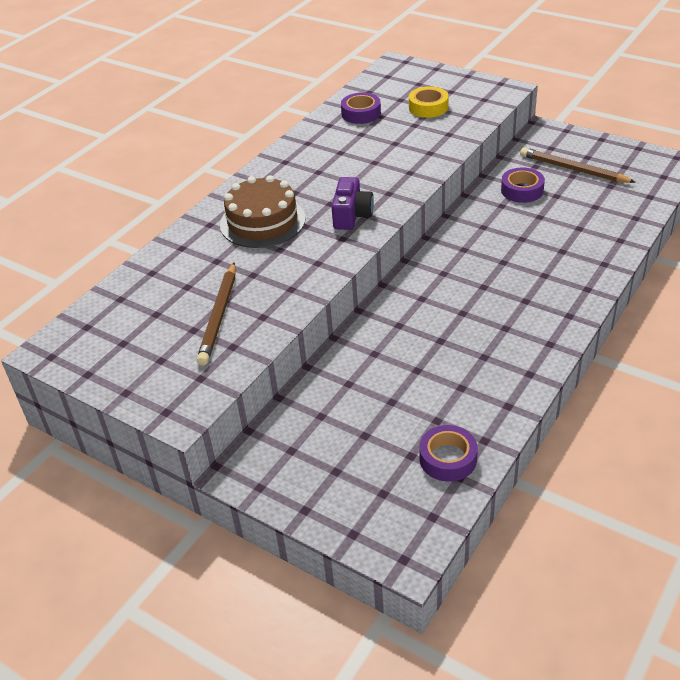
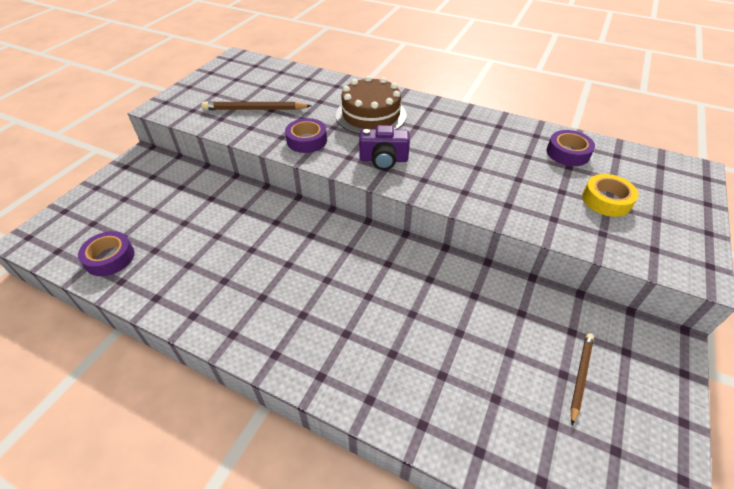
camera: 80 degrees right, 5 degrees up
(522, 190) = (511, 315): purple tape -> purple tape (307, 140)
(573, 169) = (580, 376): brown pencil -> brown pencil, size x0.63

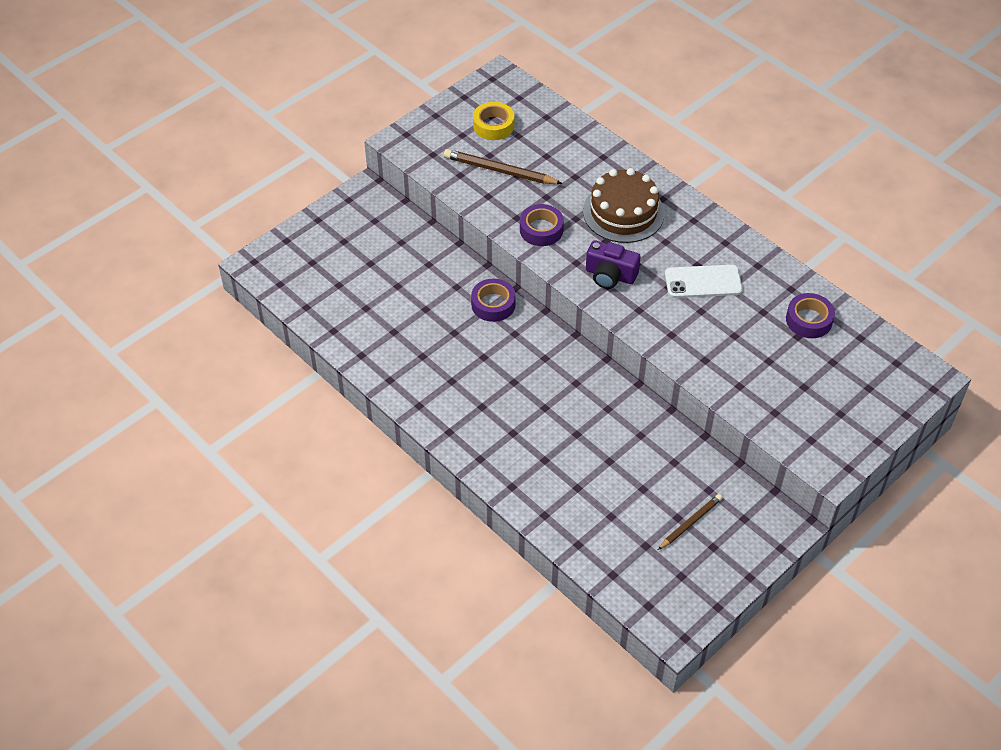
camera: 20 degrees right, 5 degrees up
(110, 258) = (326, 304): purple tape -> purple tape (493, 304)
(464, 146) = (703, 282): none -> white phone
(606, 200) = (805, 382): yellow tape -> yellow tape (493, 125)

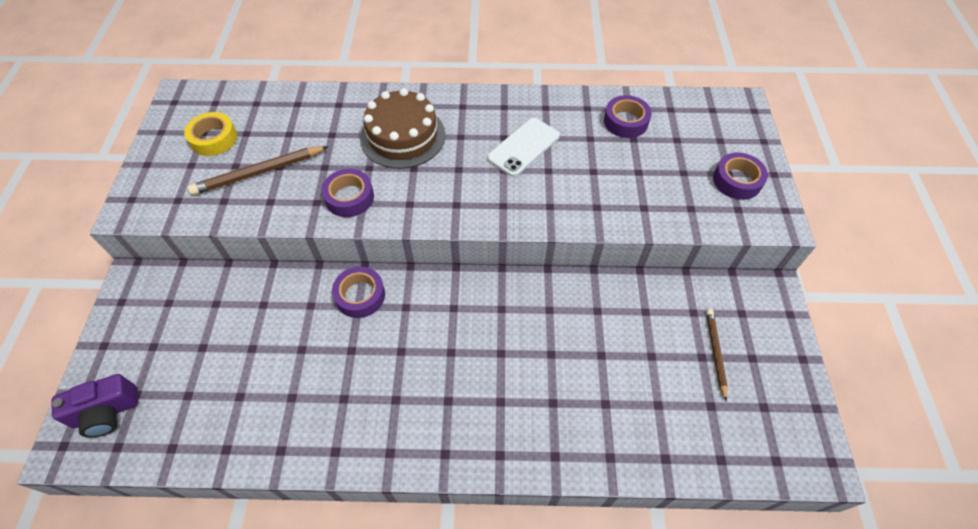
camera: 45 degrees left, 5 degrees up
(610, 275) = (449, 194): purple camera -> purple camera (106, 412)
(839, 422) = (737, 181): none -> purple tape

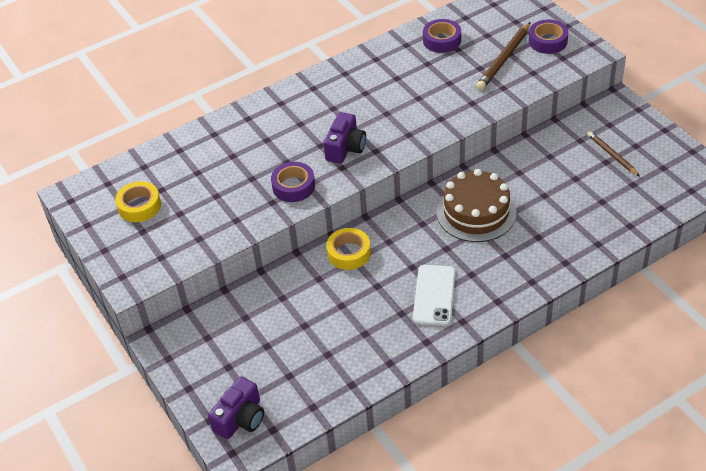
camera: 30 degrees left, 10 degrees down
(258, 172) = (204, 208): brown pencil -> brown pencil (503, 59)
(360, 295) = (349, 253): purple tape -> yellow tape
(403, 136) = (289, 129): brown cake -> brown cake (476, 212)
(432, 185) = (345, 148): none -> purple camera
(523, 147) = (386, 92): white phone -> white phone (434, 295)

